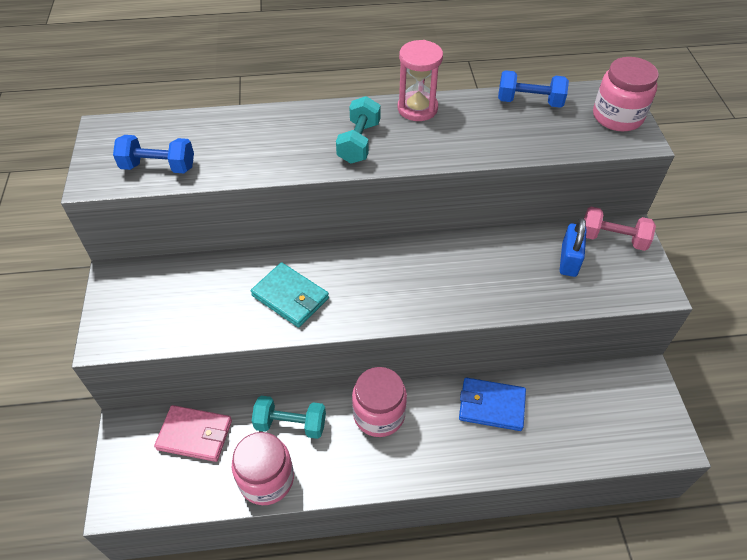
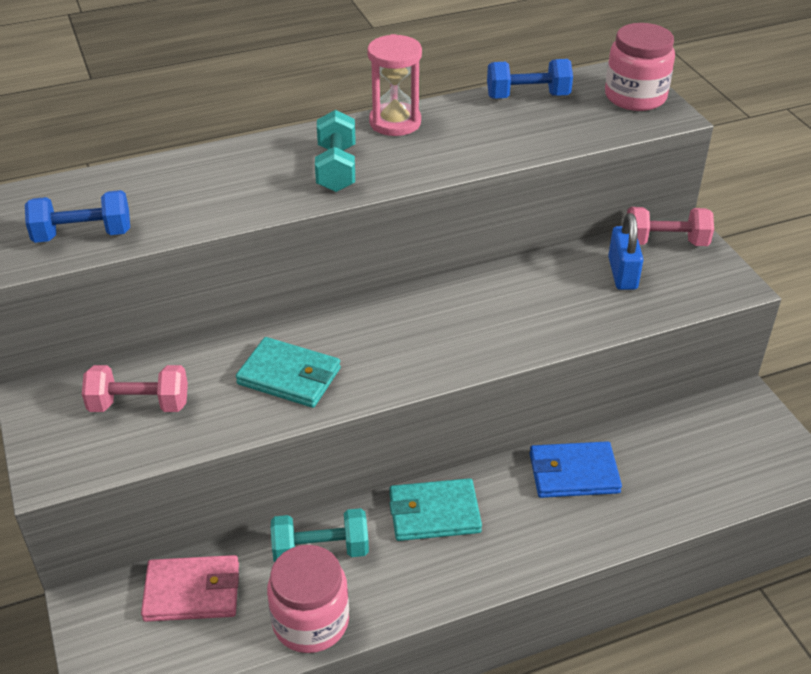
camera: 15 degrees left, 10 degrees down
(180, 297) = (139, 405): none -> pink dumbbell
(379, 414) = (434, 513): pink jar -> turquoise wallet

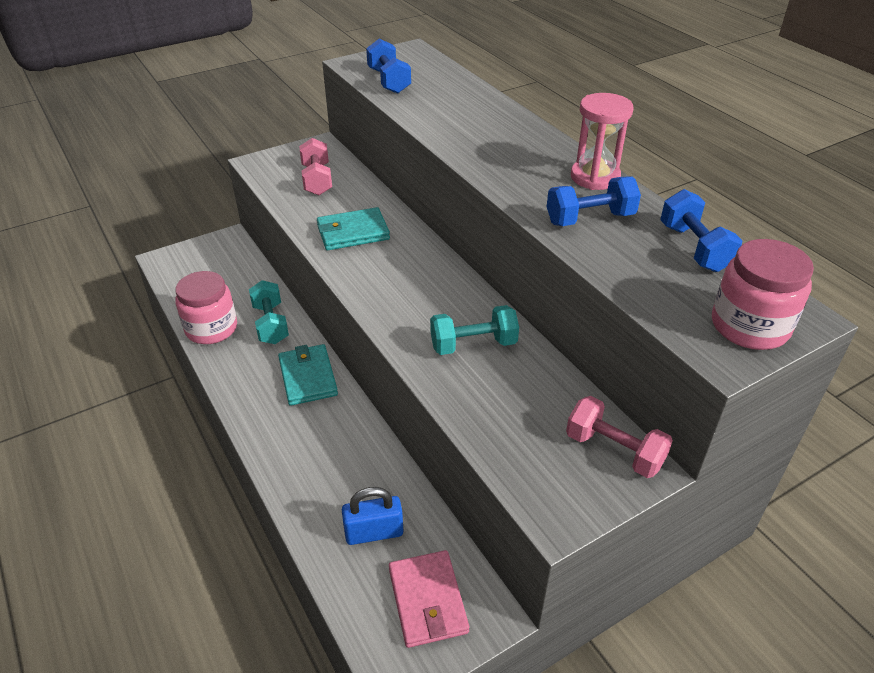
camera: 80 degrees right, 0 degrees up
(192, 592) = (237, 275): pink wallet -> pink wallet (428, 601)
(289, 376) = (353, 232): turquoise wallet -> turquoise wallet turned 60 degrees clockwise
(336, 169) = (507, 158): turquoise dumbbell -> turquoise dumbbell (473, 344)
(470, 139) = (590, 219): none -> blue dumbbell
(573, 473) = (360, 462): blue wallet -> none
(622, 273) = (542, 414): blue padlock -> blue padlock (374, 532)
(665, 242) = (614, 451): pink dumbbell -> pink dumbbell turned 45 degrees counterclockwise

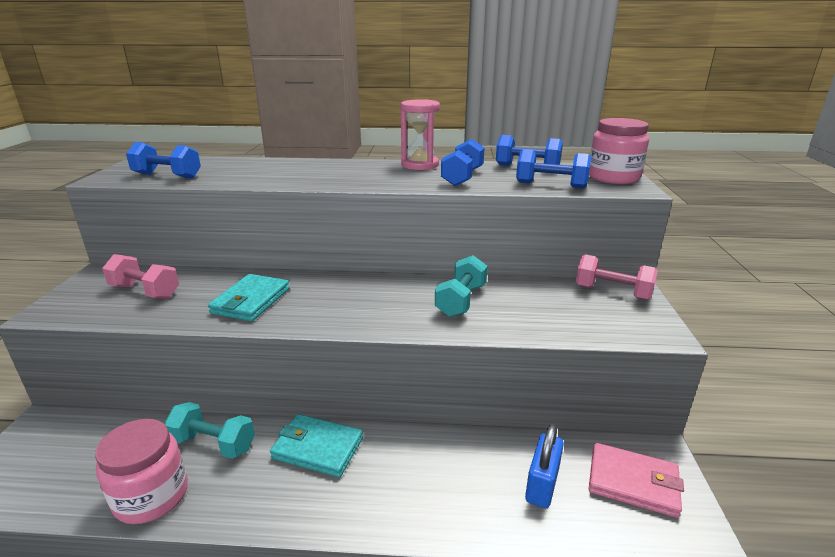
camera: 55 degrees left, 15 degrees down
(614, 451) = (612, 292): pink dumbbell -> pink dumbbell turned 45 degrees clockwise
(645, 286) = (551, 185): none -> blue dumbbell

